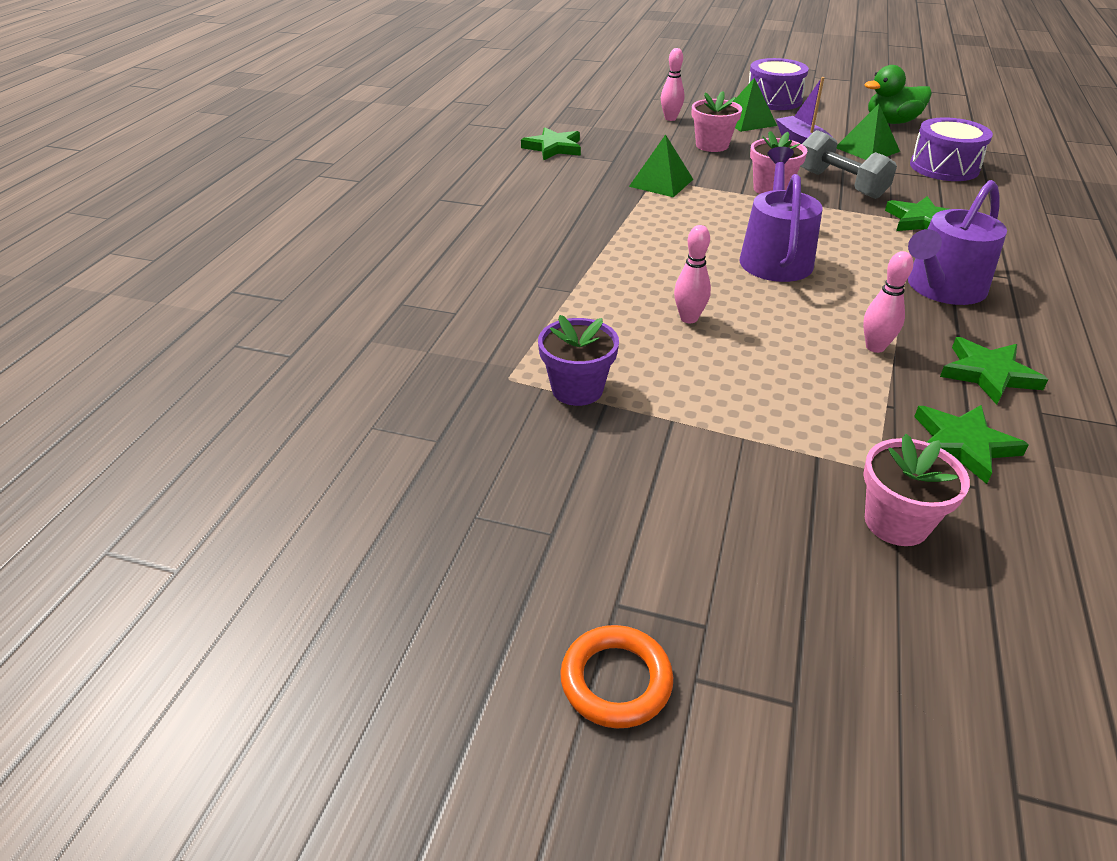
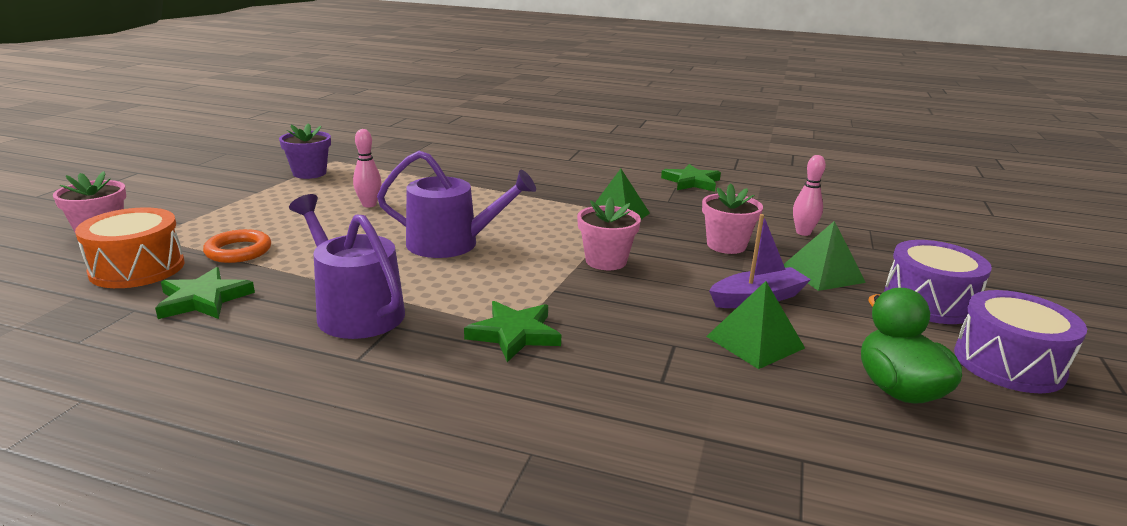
camera: 90 degrees right, 15 degrees down
(616, 680) = (98, 170): orange ring -> orange ring (238, 251)
(840, 184) = (624, 301): grey dumbbell -> none
(875, 347) = (282, 260): pink bowling pin -> none
(944, 167) = (702, 396): purple drum -> purple drum (1008, 363)
(963, 444) = (137, 268): green star -> orange drum

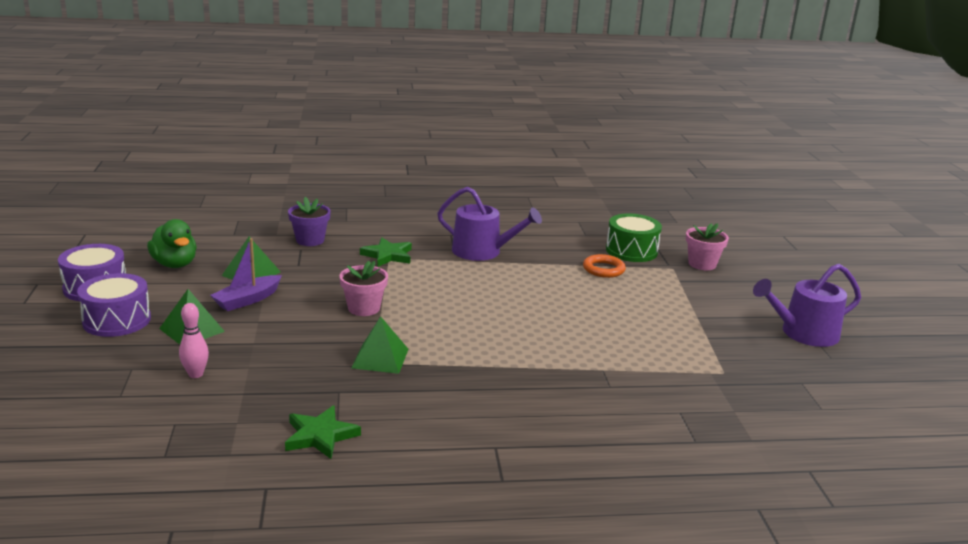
camera: 155 degrees right, 0 degrees up
(137, 268) = (631, 251): orange drum -> green drum
(203, 299) = (565, 243): green star -> none
(309, 173) = (706, 348): purple flower pot -> purple flower pot (310, 240)
(369, 205) = (593, 322): pink bowling pin -> none
(452, 244) = (484, 300): purple watering can -> purple watering can (803, 333)
(726, 245) = (271, 342): pink flower pot -> none

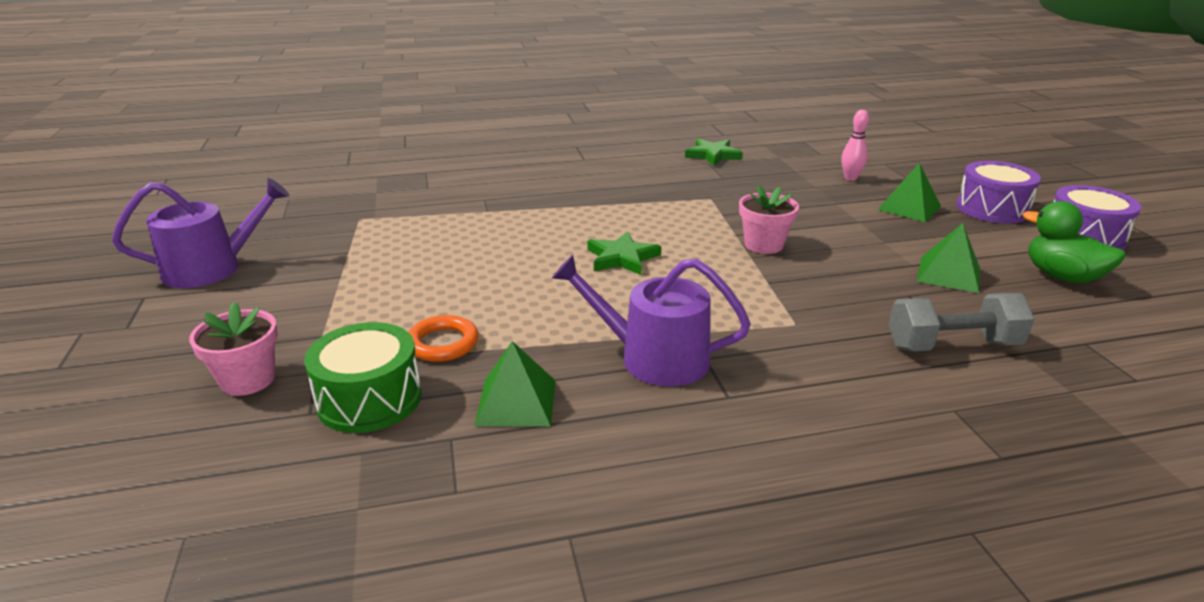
camera: 175 degrees right, 5 degrees up
(247, 300) = (902, 241): purple boat -> none
(310, 240) = (952, 345): purple flower pot -> grey dumbbell
(380, 358) = (707, 201): green pyramid -> green pyramid (516, 402)
(388, 255) = (801, 328): green star -> green star (622, 258)

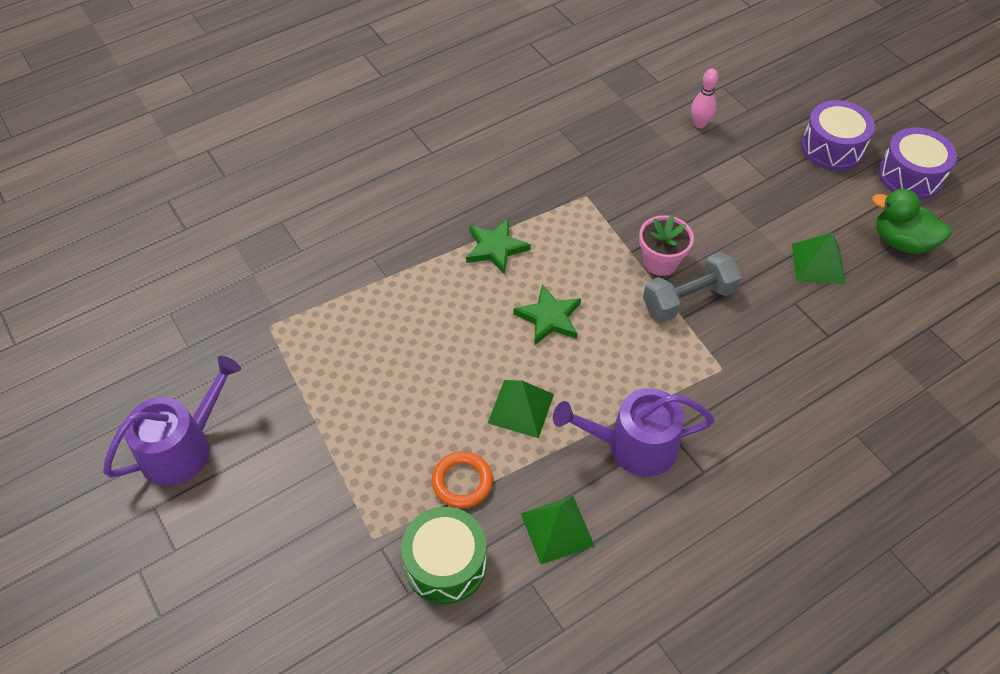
camera: 20 degrees left, 25 degrees up
(248, 380) = (334, 576): pink flower pot -> none
(713, 155) = (557, 111): green star -> green star (495, 248)
(909, 208) = (764, 165): green pyramid -> green pyramid (521, 408)
(952, 345) = (840, 360): grey dumbbell -> grey dumbbell (688, 299)

